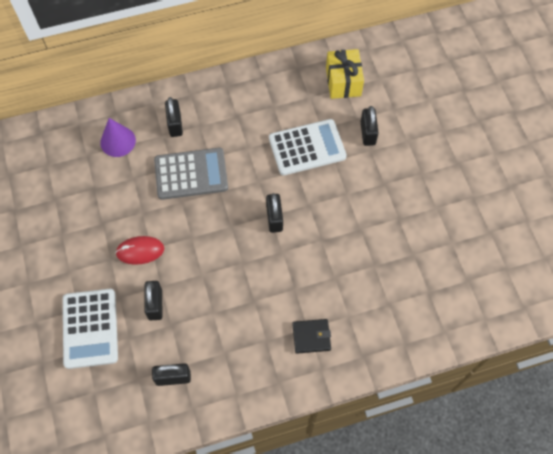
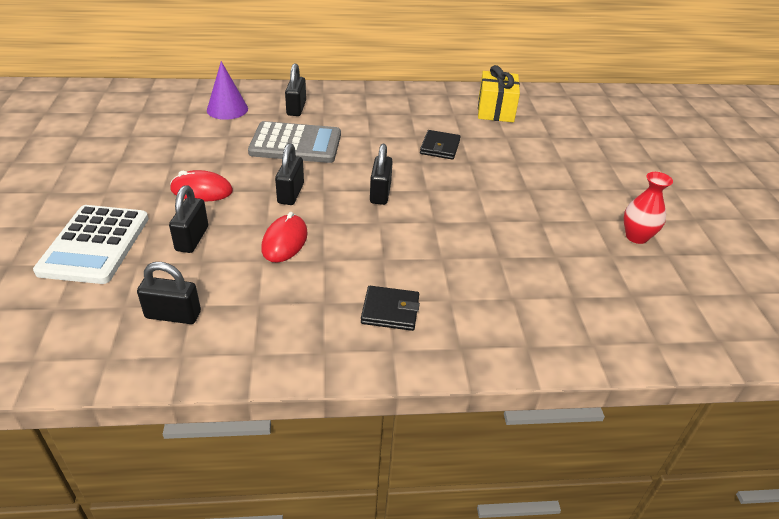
camera: 10 degrees right, 25 degrees down
(221, 290) = (285, 241): none -> red mouse
(307, 147) = (440, 147): white calculator -> black wallet
(367, 133) = (515, 148): black padlock -> black padlock (290, 193)
(468, 218) = (636, 237): none -> red vase

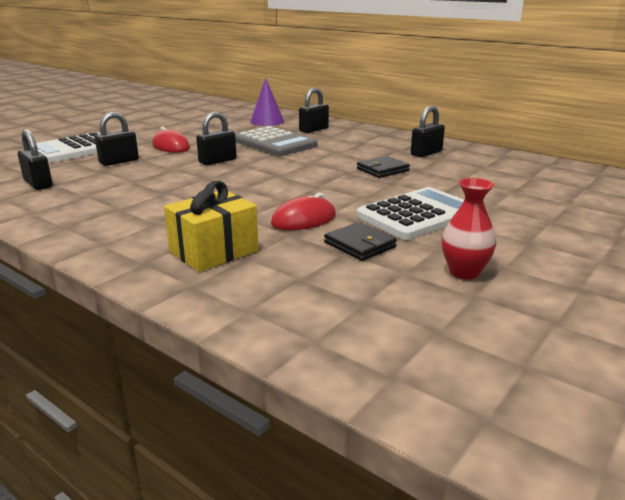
camera: 45 degrees right, 15 degrees down
(285, 241) = (163, 178): red mouse -> red mouse (304, 220)
(380, 193) = (277, 177): black padlock -> black padlock (426, 153)
(390, 311) = (145, 227): black wallet -> black wallet (360, 245)
(495, 110) = (487, 165): yellow gift -> yellow gift (214, 251)
(538, 192) = (418, 215): none -> white calculator

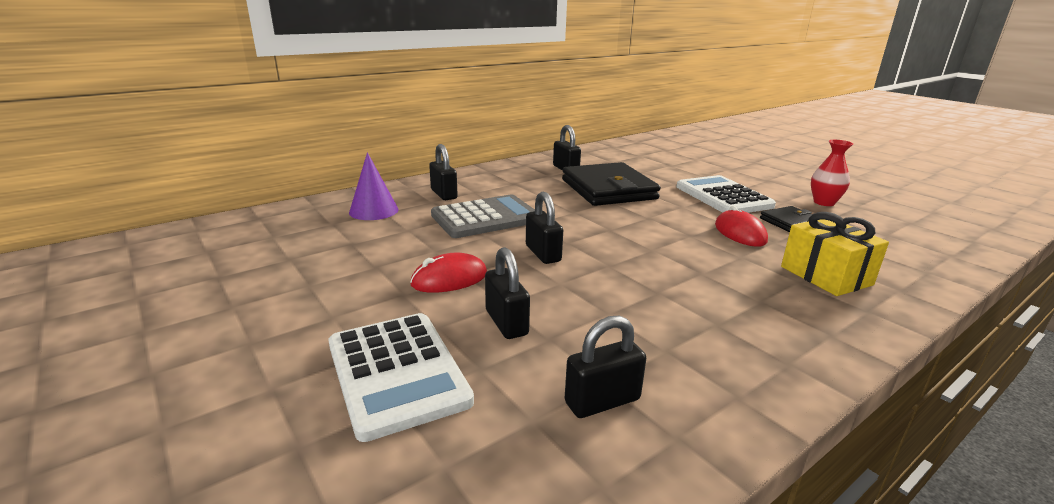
camera: 75 degrees left, 0 degrees up
(382, 170) = (608, 189): black wallet -> black wallet, size x2.09

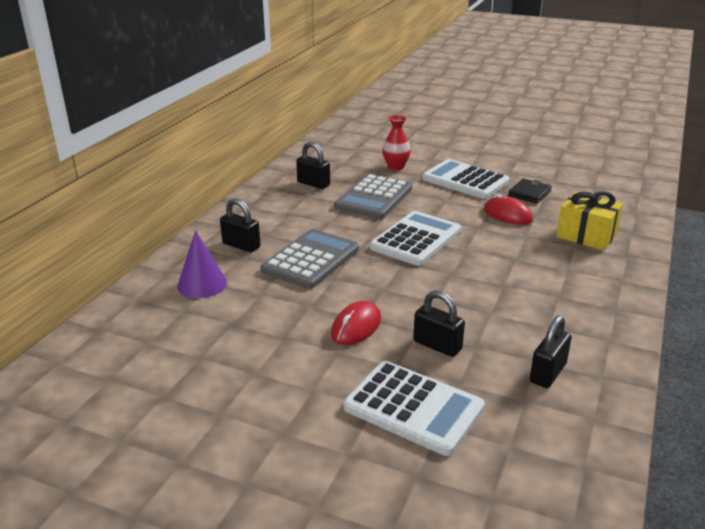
camera: 30 degrees left, 5 degrees up
(543, 253) = (396, 280): black padlock -> none
(608, 189) = (374, 198): black wallet -> grey calculator
(608, 228) = (416, 239): none -> white calculator
(824, 202) = (535, 167): red vase -> red vase (395, 167)

